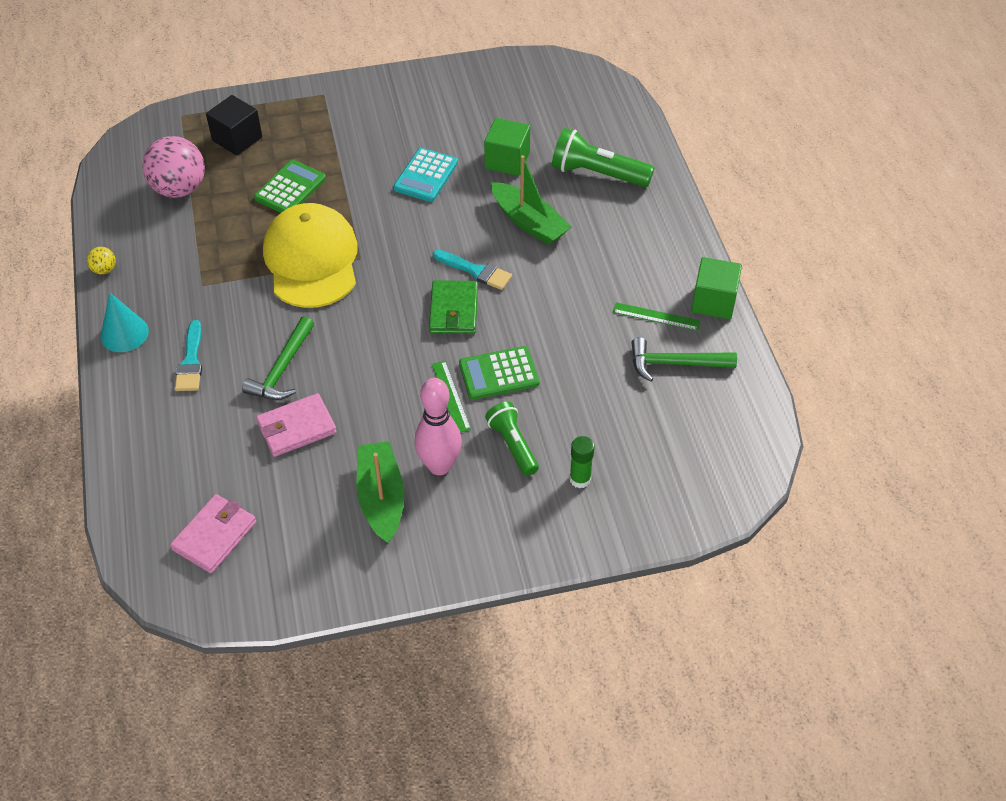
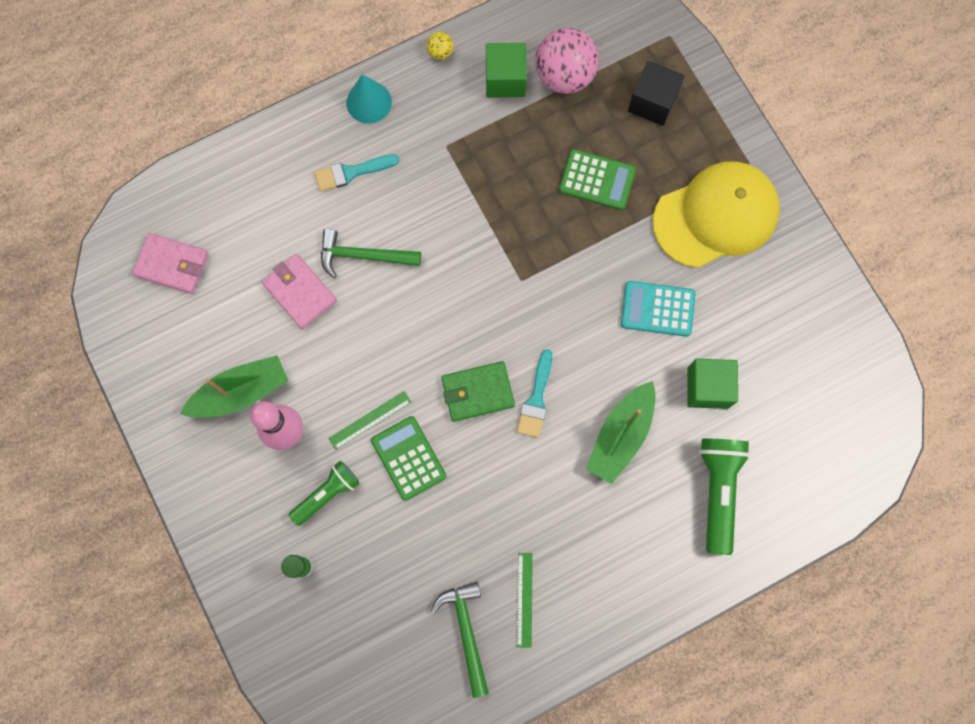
camera: 75 degrees right, 25 degrees up
(311, 260) = (506, 235): yellow cap -> yellow cap (716, 216)
(713, 301) = (562, 657): green cube -> green cube (505, 79)

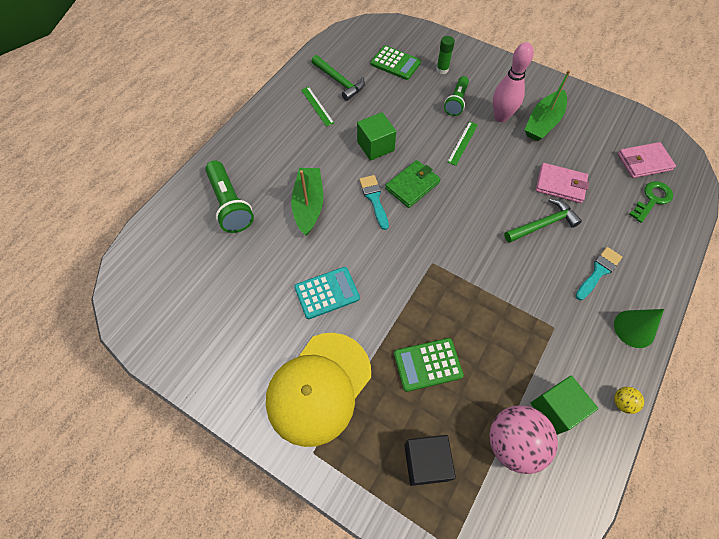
camera: 150 degrees right, 15 degrees down
(212, 215) = (652, 199): none -> green key
(369, 102) = (634, 328): turquoise cone -> green cone
(408, 458) = (426, 136): green calculator -> green calculator (395, 63)
(707, 387) = (265, 260): green cube -> green cube (375, 146)

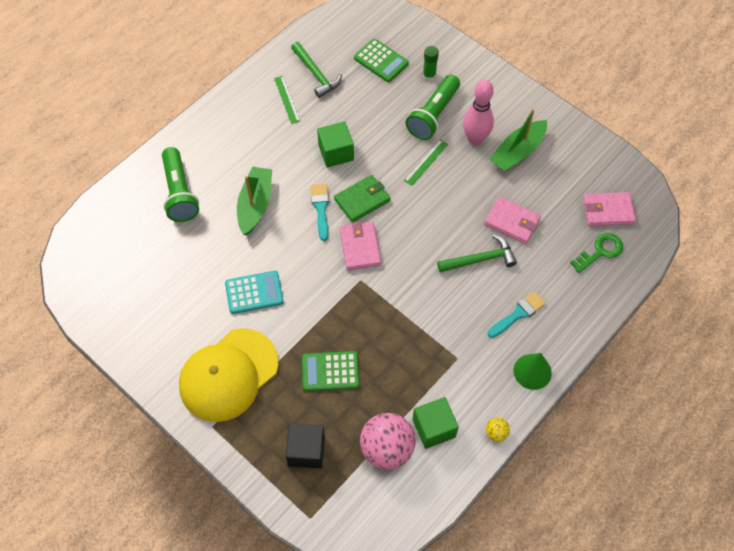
camera: 10 degrees right, 0 degrees up
(423, 230) = (360, 247): none -> pink wallet
(456, 102) = (433, 115): green flashlight -> green flashlight, size x1.53

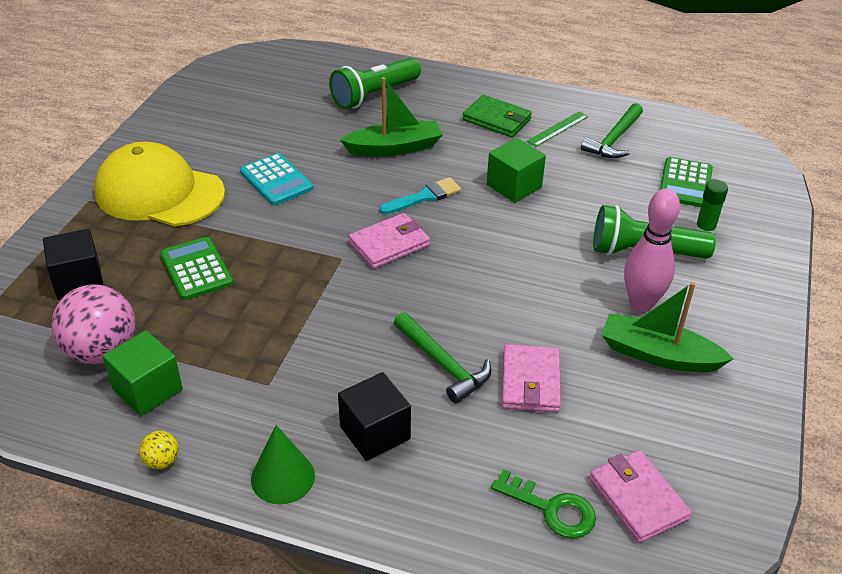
camera: 65 degrees right, 20 degrees down
(362, 200) = (460, 226): green wallet -> green wallet (496, 119)
(426, 162) = (563, 266): green ruler -> none
(518, 314) = (375, 432): turquoise brush -> black cube

